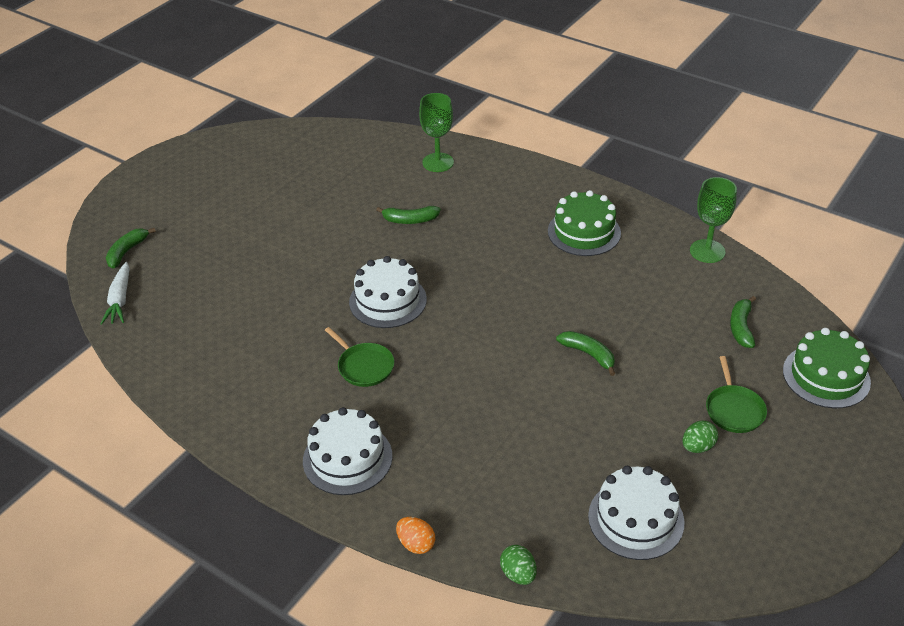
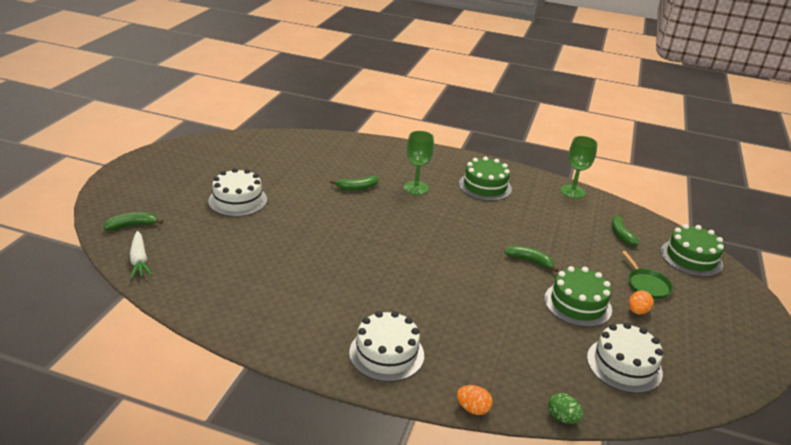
camera: 20 degrees left, 10 degrees down
(127, 252) = (132, 225): green banana -> green banana turned 60 degrees clockwise
(364, 366) = (368, 286): green pan -> none
(388, 300) = (365, 240): white cake -> white cake (238, 200)
(438, 162) = (359, 151): green goblet -> green goblet (416, 188)
(620, 425) = (577, 304): none -> green cake
(697, 447) = (637, 311): green egg -> orange egg

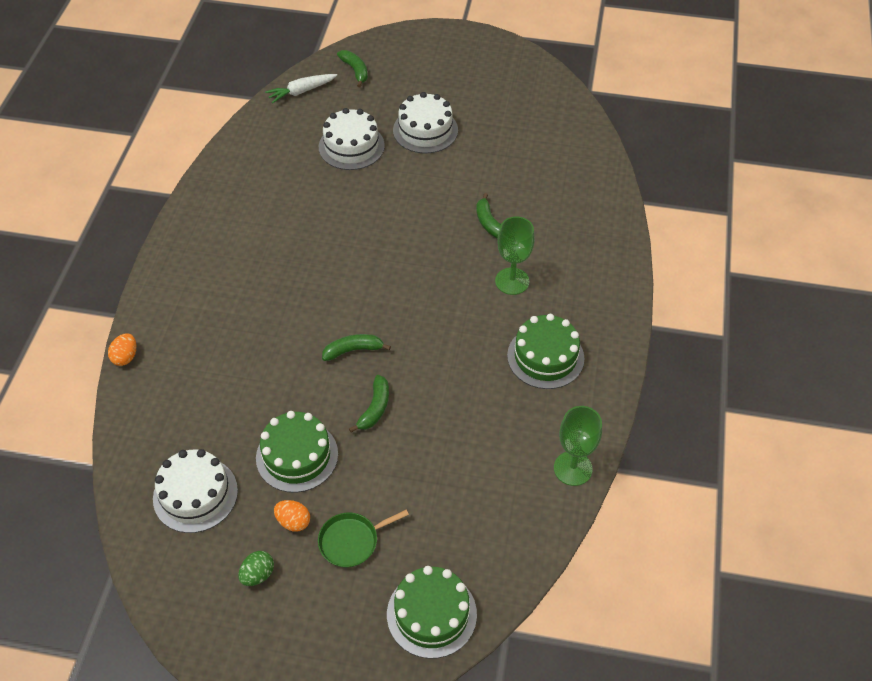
camera: 85 degrees right, 20 degrees up
(386, 353) = (193, 286): white cake -> white cake (351, 146)
(562, 418) = (116, 430): green egg -> green egg (258, 574)
(621, 234) = (469, 524): green banana -> green banana (353, 350)

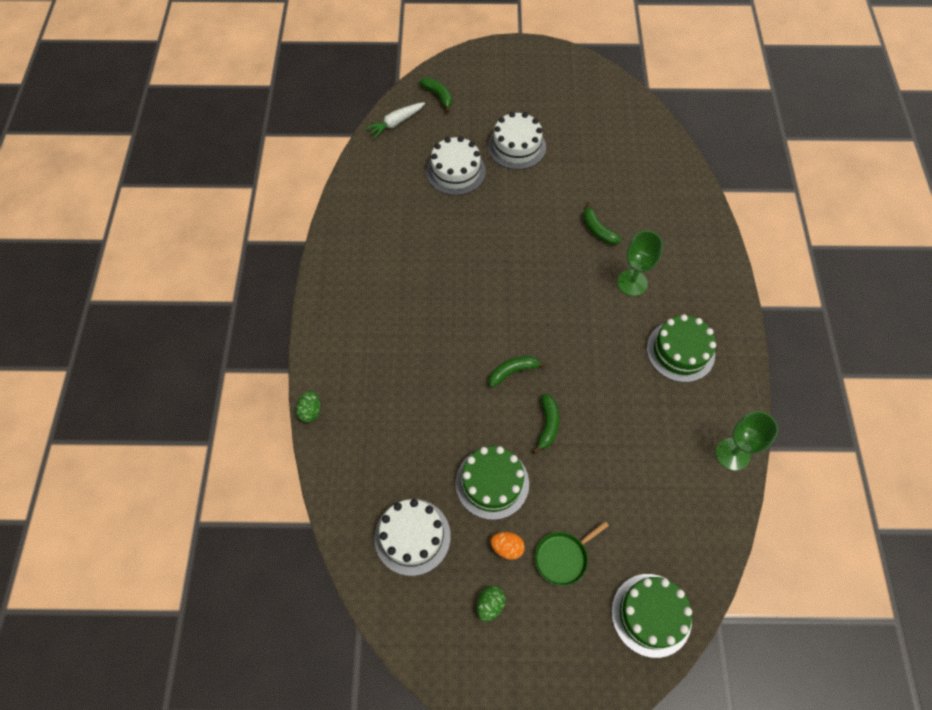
camera: 10 degrees left, 10 degrees up
(125, 357) = (310, 411): orange egg -> green egg

